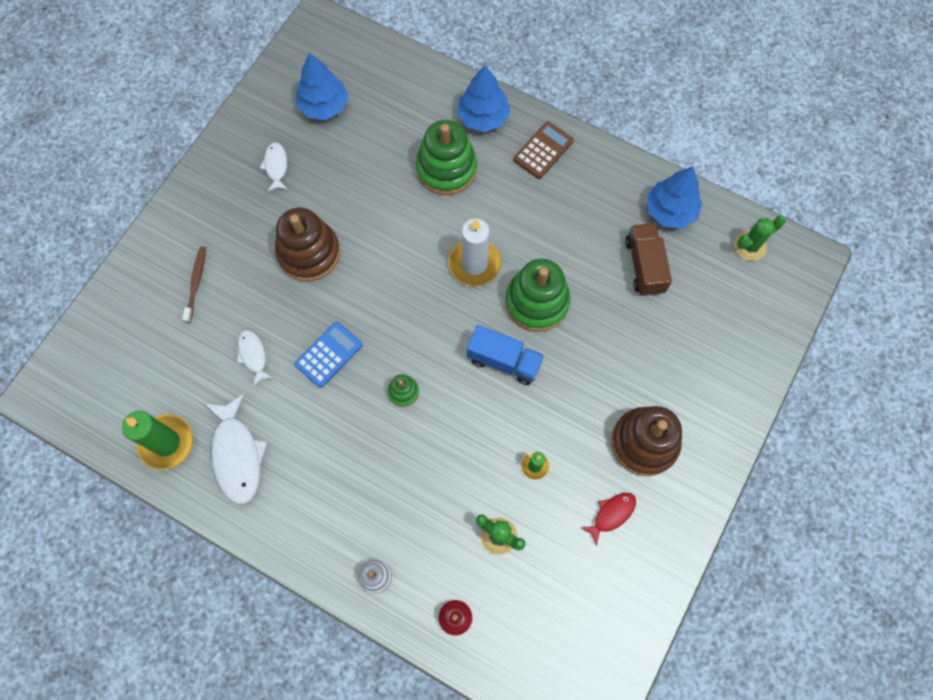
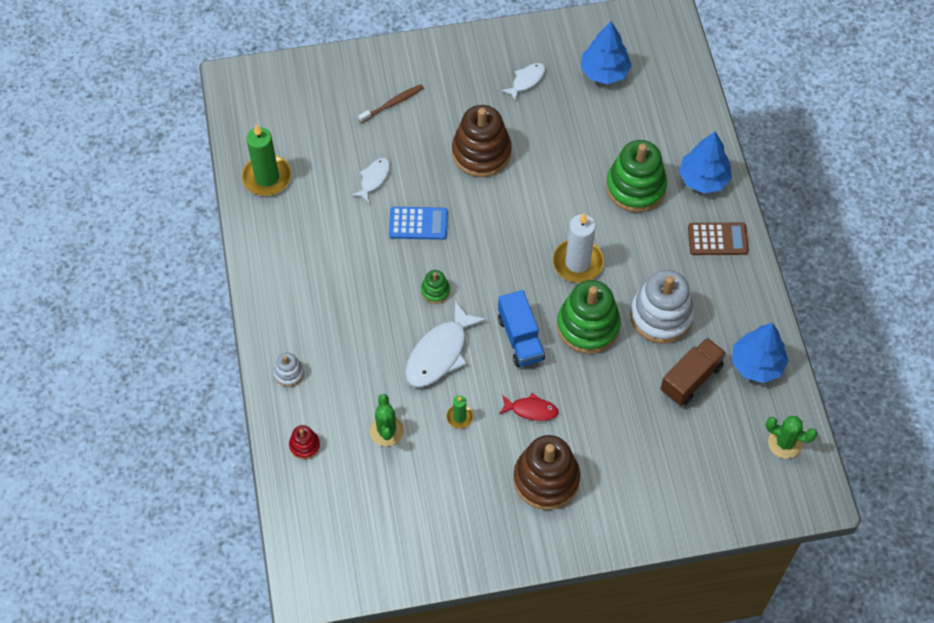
camera: 50 degrees right, 10 degrees down
(237, 455) = (296, 225): white fish -> white fish (440, 353)
(573, 243) = (661, 316): none -> white stacking toy
(611, 514) = (470, 495): red fish -> red fish (531, 410)

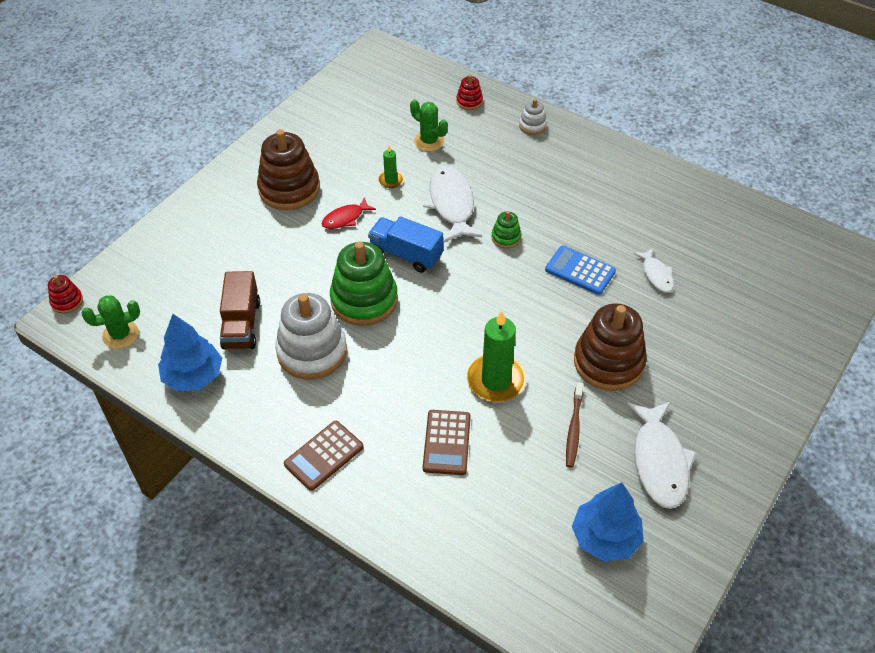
camera: 135 degrees right, 10 degrees down
(267, 177) = (726, 216): green candle -> green candle (496, 380)
(393, 103) = (729, 342): brown toothbrush -> brown toothbrush (573, 429)
(418, 224) = (580, 270): blue calculator -> blue calculator turned 75 degrees clockwise
(526, 81) = (659, 461): white fish -> white fish, size x1.81
(577, 263) = (424, 339): white candle -> none
(635, 187) = (446, 442): green stacking toy -> brown calculator
(703, 179) = (393, 505): blue tree -> none
(805, 510) = (67, 301): none -> red stacking toy

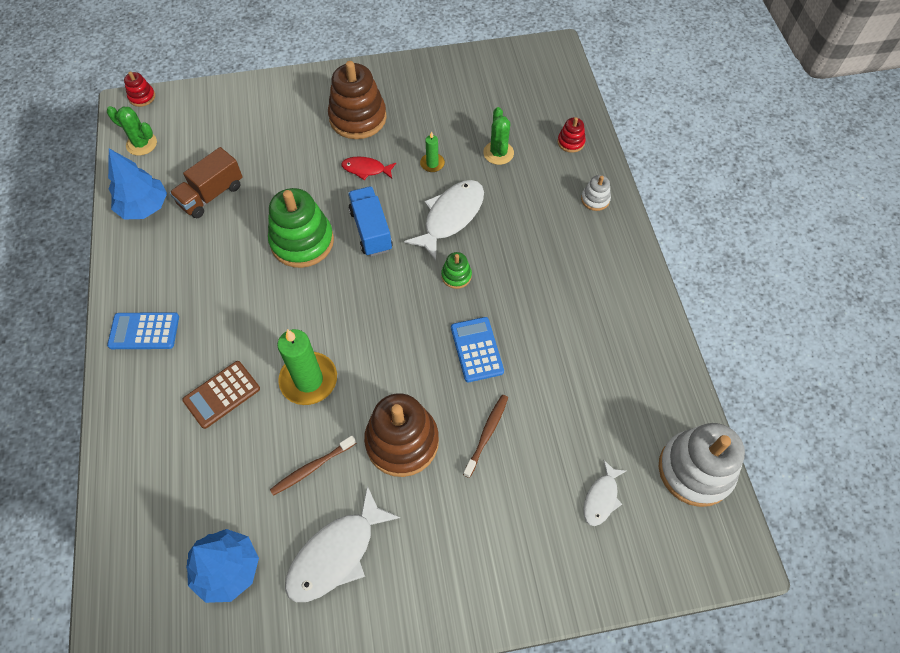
camera: 45 degrees right, 10 degrees up
(312, 352) = (226, 251): white stacking toy -> white stacking toy (695, 470)
(324, 456) = (144, 331): brown calculator -> blue calculator
(652, 313) = (487, 433): none -> brown toothbrush
(656, 275) = (531, 405): white fish -> white fish (601, 498)

